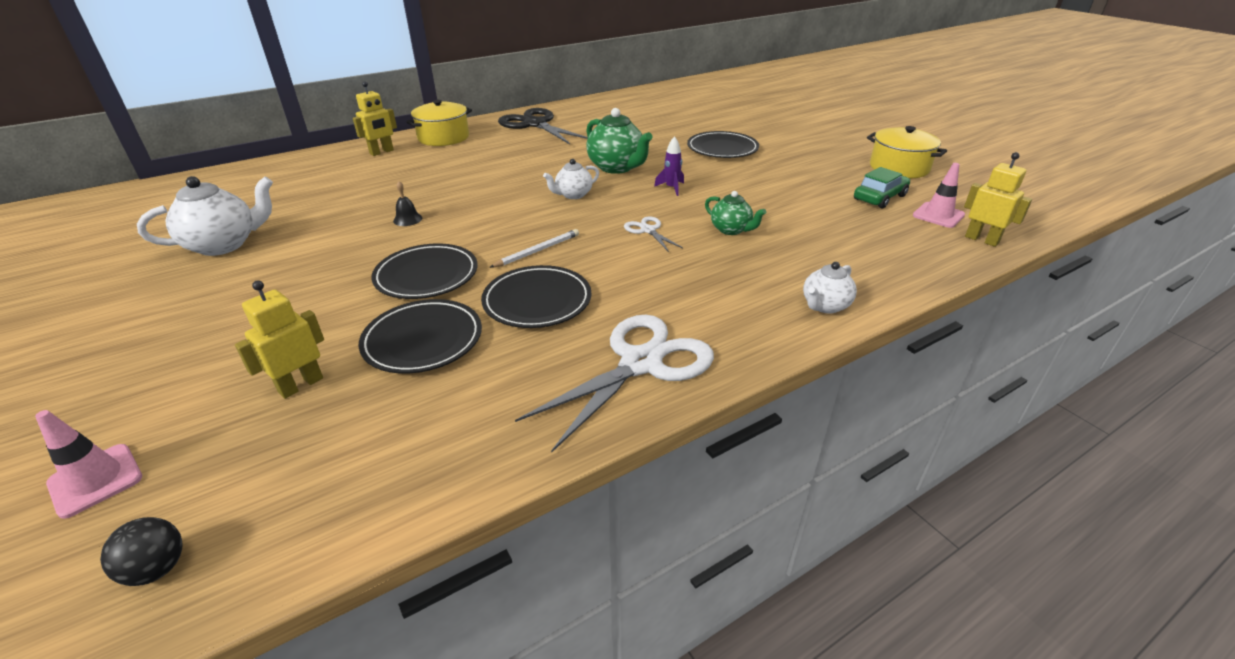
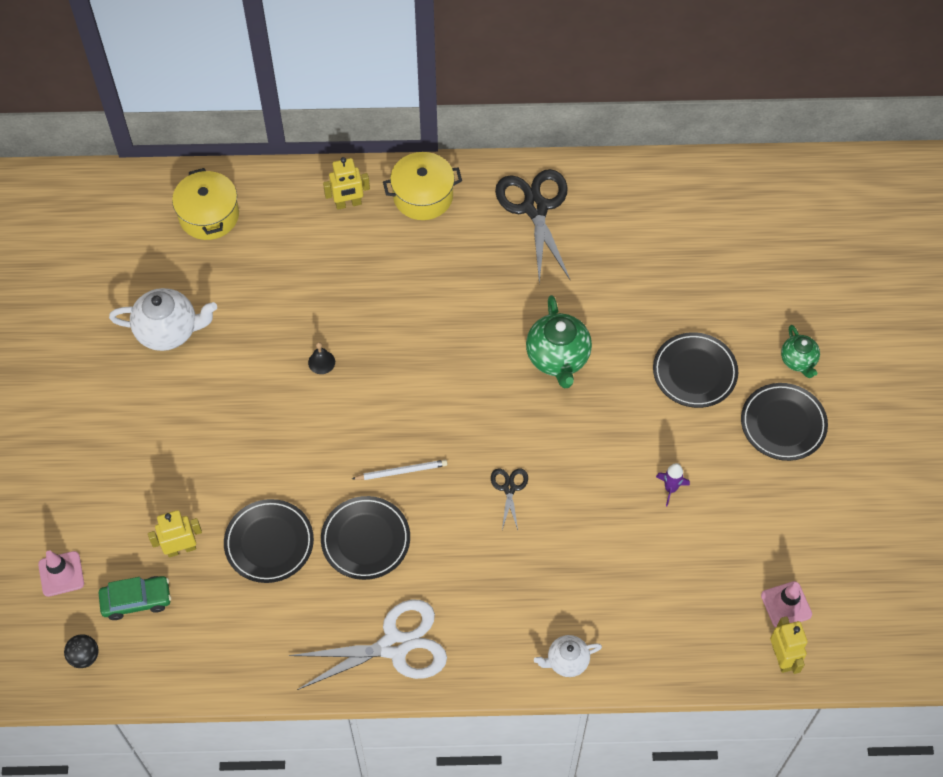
camera: 30 degrees right, 25 degrees up
(426, 276) = (302, 462): black plate -> black plate (783, 424)
(573, 195) = (483, 392): white teapot -> none
(648, 230) = (509, 488): white scissors -> black scissors
(671, 188) = (581, 427): purple rocket -> purple rocket (670, 489)
(731, 230) = (580, 526): green teapot -> green teapot (798, 361)
(879, 197) = (763, 548): green car -> green car (136, 600)
(899, 168) = (843, 508): yellow pot -> yellow pot (209, 215)

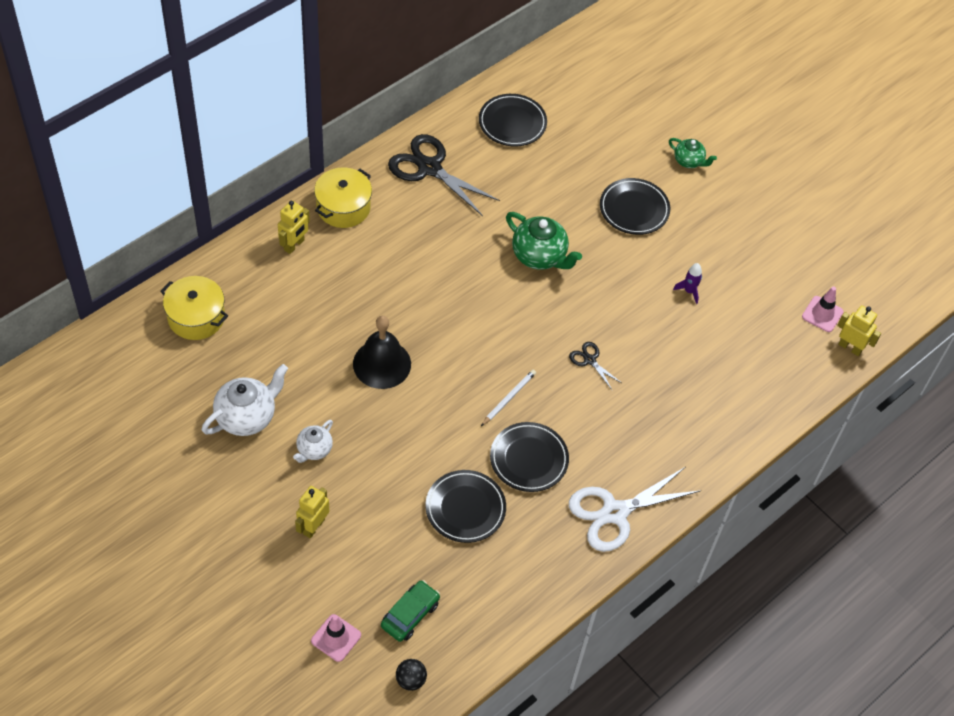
camera: 45 degrees left, 5 degrees down
(181, 548) = (407, 557): yellow robot -> yellow robot (313, 526)
(321, 362) = (382, 364): black bell -> black bell, size x2.37
(394, 646) = (615, 513): white scissors -> white scissors turned 150 degrees counterclockwise
(567, 661) = (730, 442): white teapot -> white teapot (314, 450)
(783, 424) = (717, 206): black plate -> black plate (512, 123)

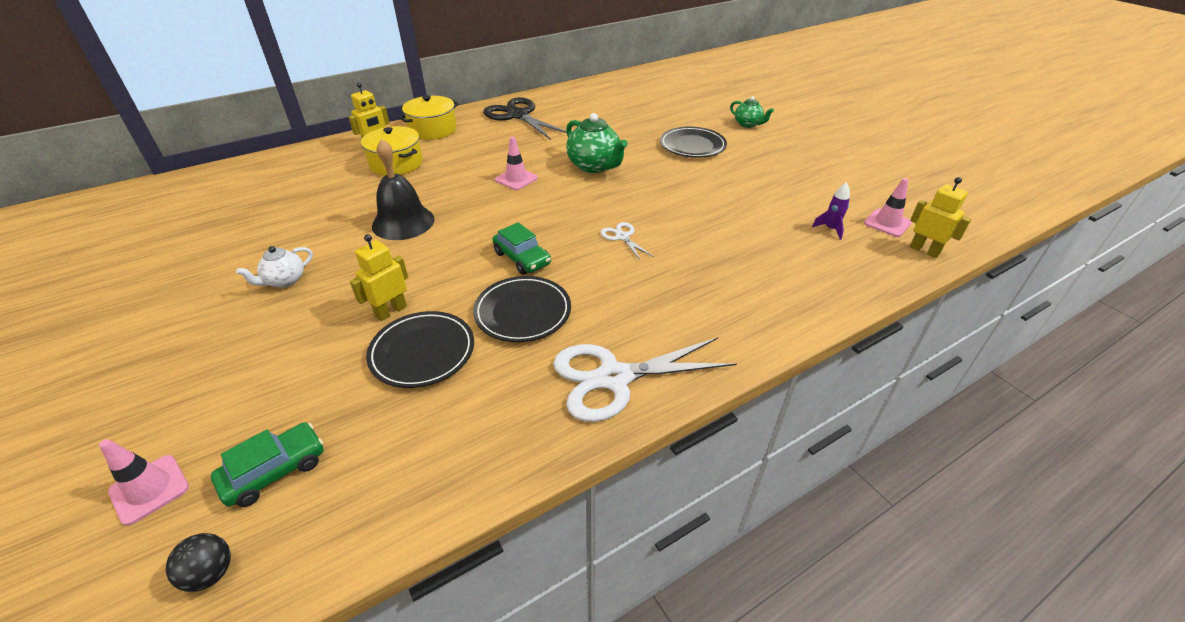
camera: 15 degrees right, 15 degrees down
(196, 317) = (254, 180): yellow pot -> yellow pot (396, 164)
(247, 417) = (238, 249): white teapot -> none
(313, 526) = (227, 351): yellow robot -> yellow robot (391, 311)
(466, 286) = (516, 179): none -> pink traffic cone
(508, 398) = (522, 258): white pencil -> green car
(512, 123) = (598, 99): black plate -> none
(589, 360) = (622, 237): black scissors -> white scissors
(689, 291) = (739, 197): purple rocket -> purple rocket (830, 229)

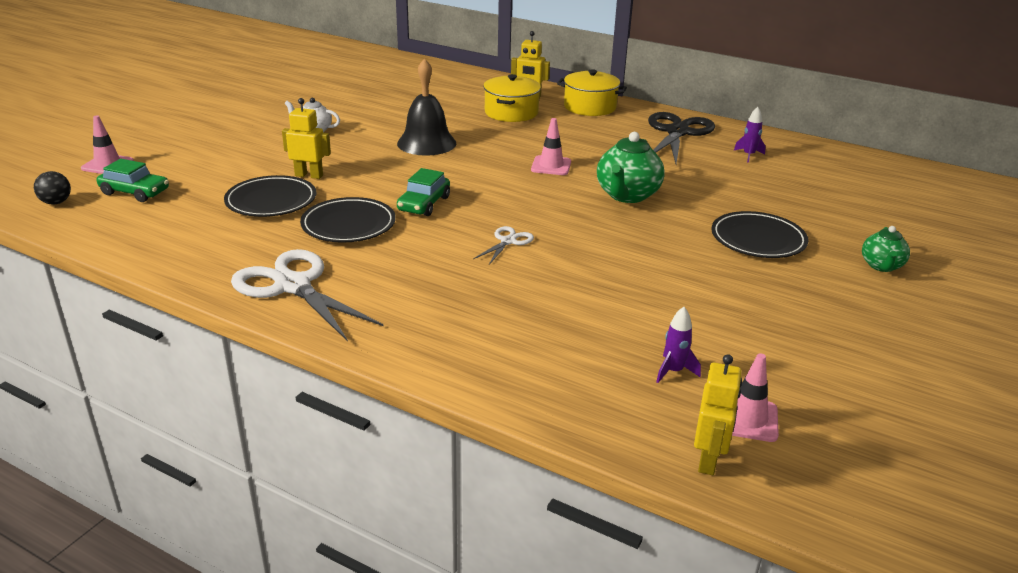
camera: 60 degrees right, 10 degrees down
(579, 107) = (748, 155): none -> purple rocket

